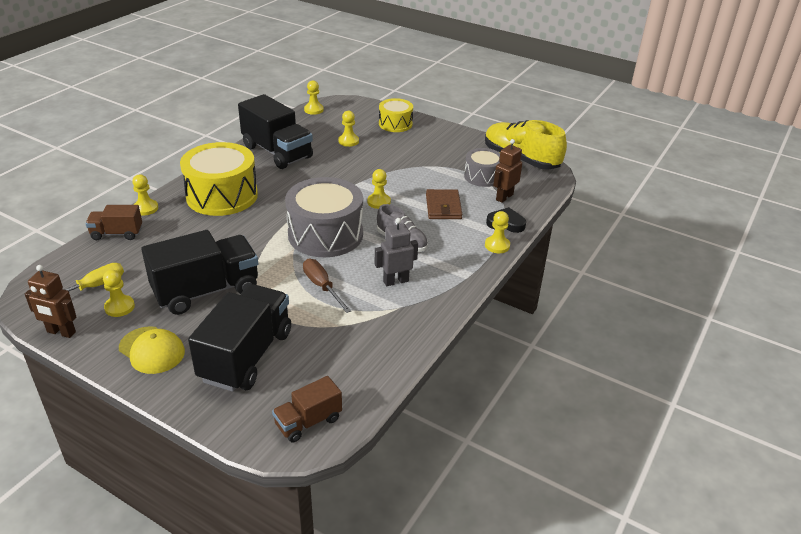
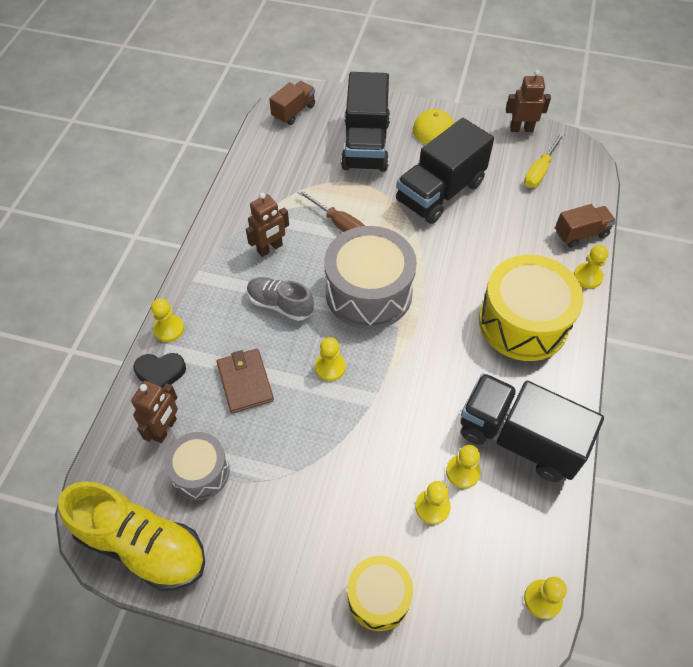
camera: 165 degrees right, 20 degrees up
(119, 307) = (499, 159): yellow pawn -> yellow pawn (462, 472)
(395, 281) = (270, 248): grey robot -> brown robot

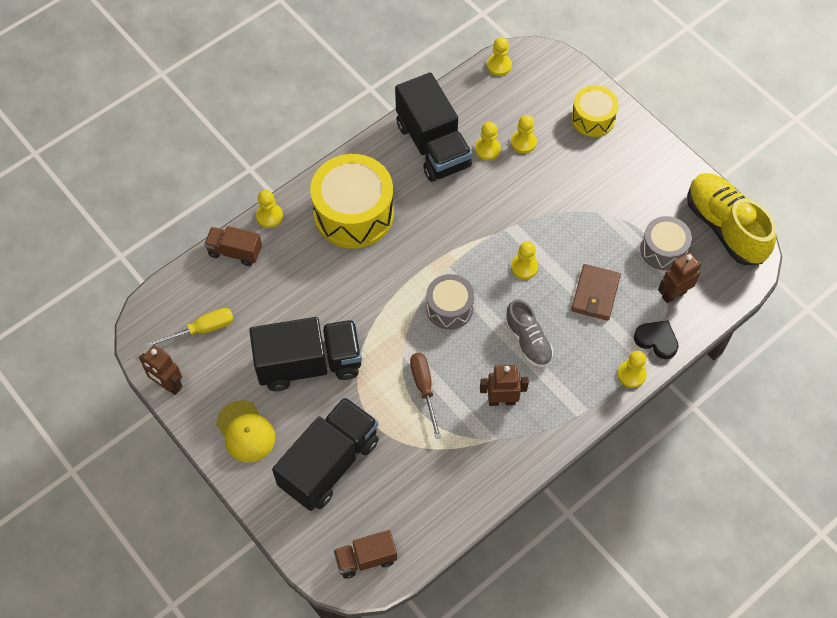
camera: 145 degrees left, 5 degrees up
(368, 292) = (449, 308): grey drum -> grey drum, size x0.57

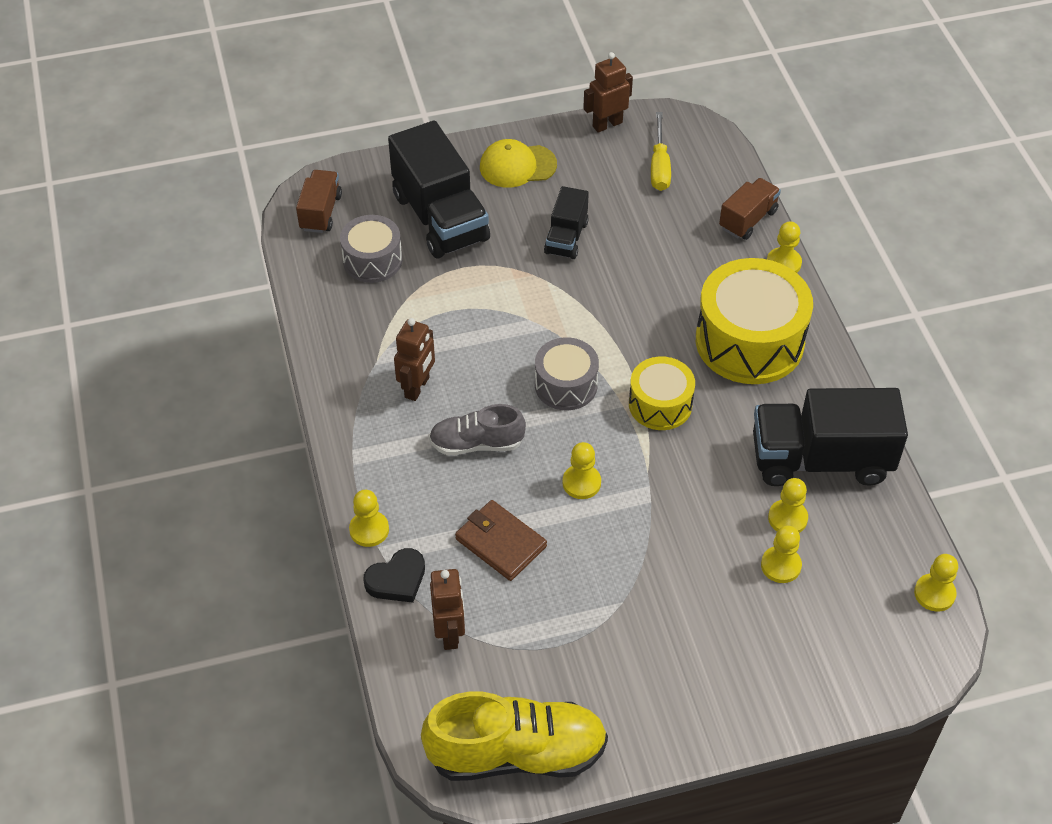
camera: 115 degrees right, 10 degrees down
(309, 364) = (566, 238): black truck -> black truck, size x0.53
(424, 388) = (476, 324): brown screwdriver -> none
(593, 118) = (786, 672): yellow drum -> yellow drum (660, 404)
(663, 250) = (522, 654): grey drum -> grey drum (372, 260)

